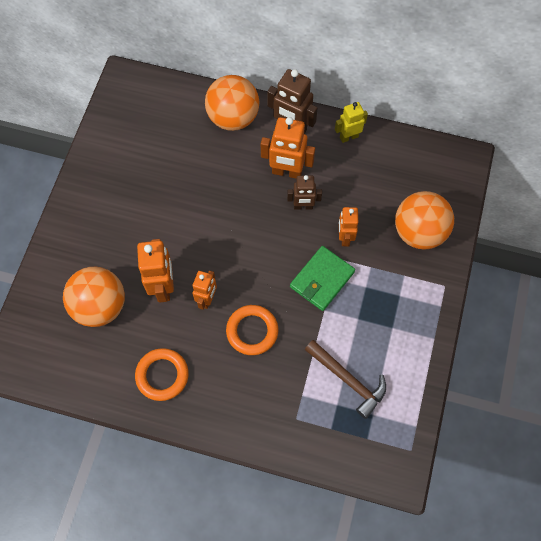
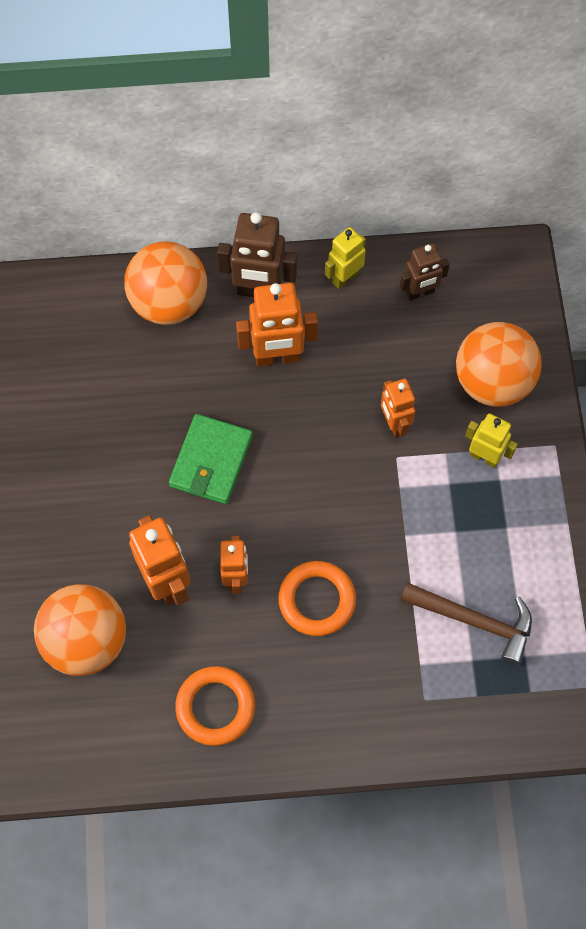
camera: 20 degrees left, 0 degrees up
(303, 206) = (319, 399): brown robot -> brown robot (420, 293)
(322, 279) = (385, 494): green wallet -> green wallet (211, 461)
(395, 278) = (484, 457): none -> yellow robot

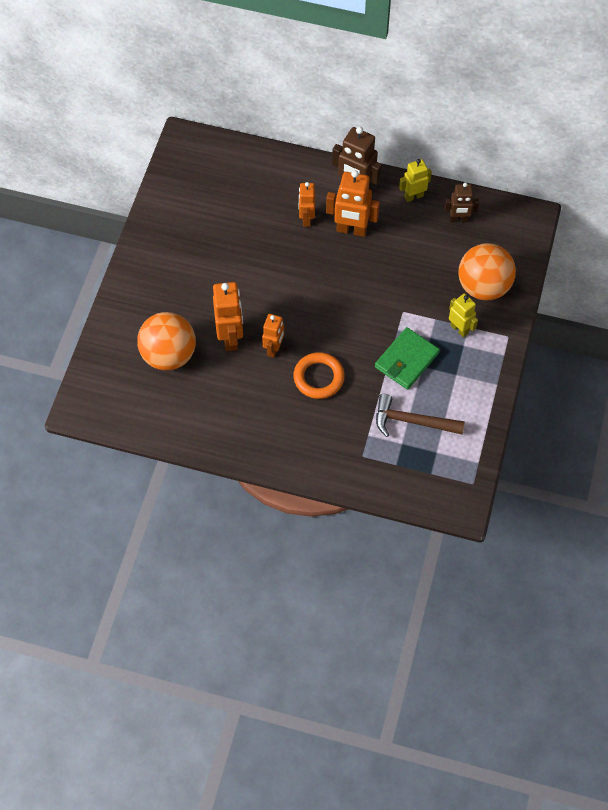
camera: 20 degrees right, 5 degrees down
(169, 302) = (296, 177): orange ball -> none
(211, 461) = (285, 277): green wallet -> green wallet (406, 360)
(215, 707) = (232, 417): orange ring -> none
(394, 424) = (409, 291): orange robot -> orange robot (306, 219)
(474, 621) = (412, 421): brown hammer -> brown hammer turned 150 degrees clockwise

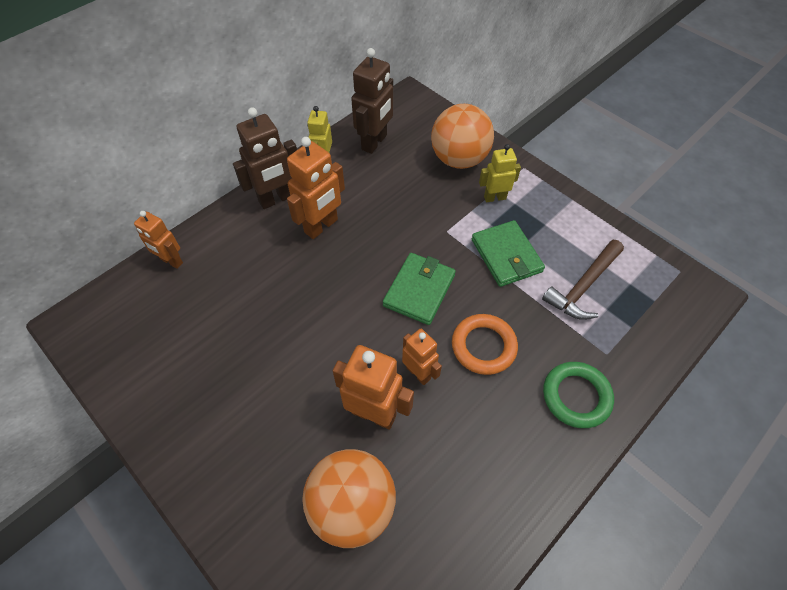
camera: 60 degrees left, 5 degrees down
(306, 219) = (277, 257): orange robot -> orange robot (171, 261)
(316, 448) = (576, 396): none -> green ring
(338, 318) = (419, 290): none -> green wallet
(458, 219) = (374, 142): brown robot -> brown robot, size x1.58

